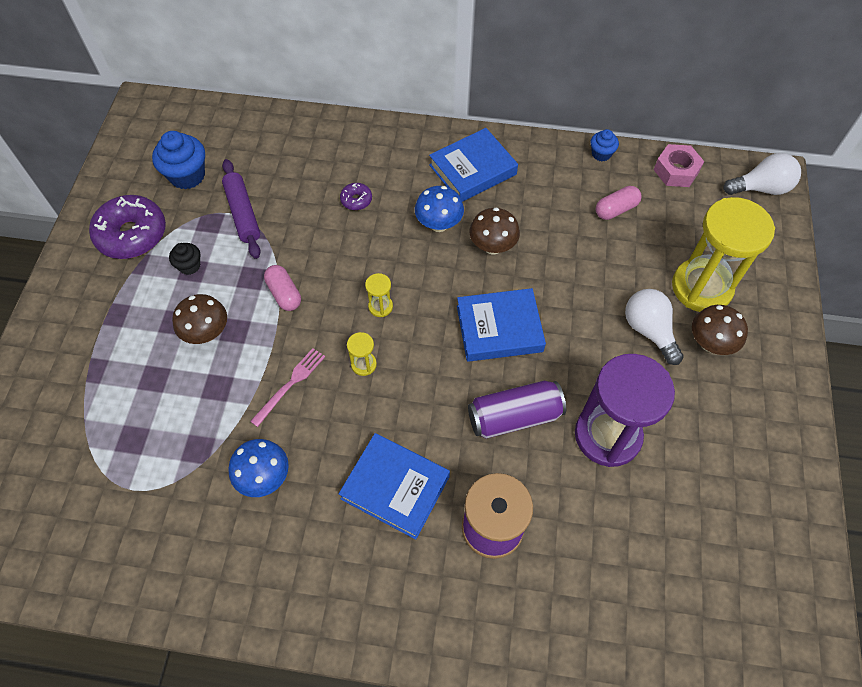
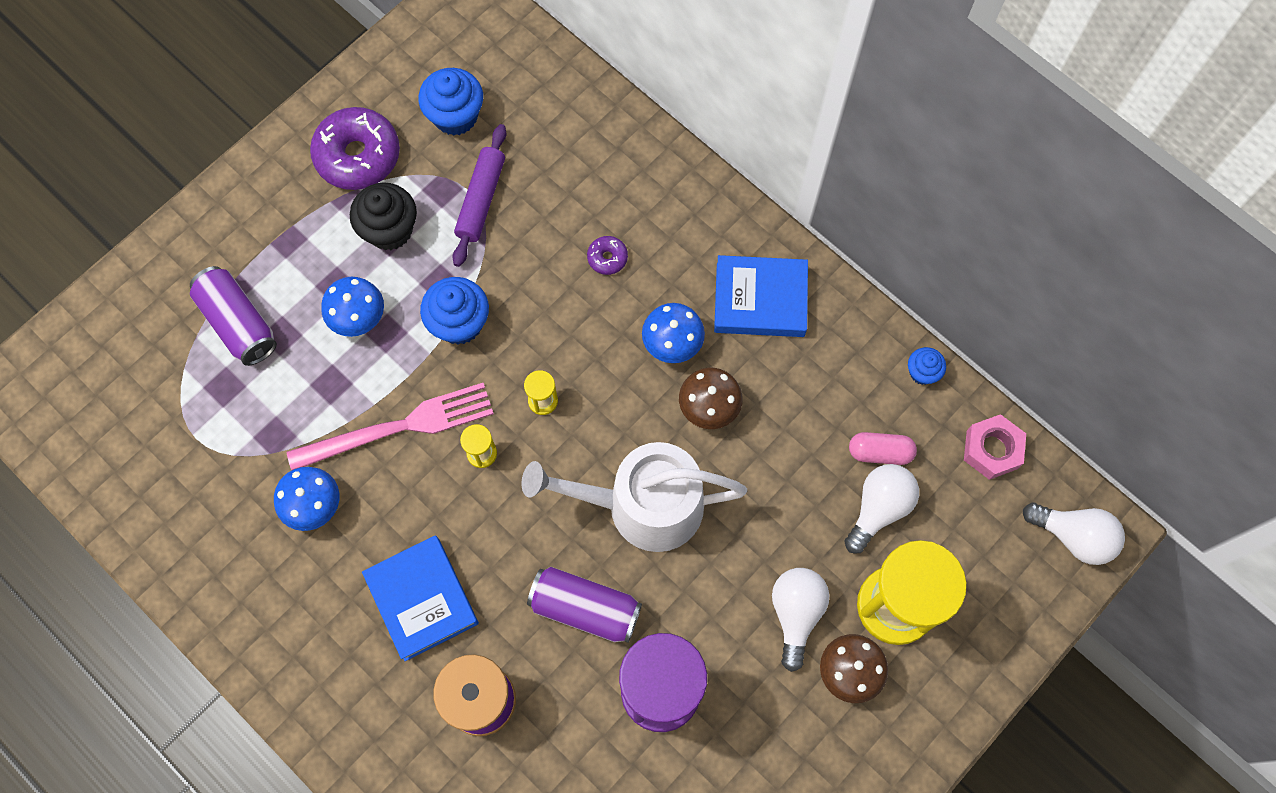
camera: 35 degrees right, 10 degrees up
(113, 389) = (239, 323): none -> purple can
(189, 266) = (390, 230): black cupcake -> black cupcake, size x1.79
(207, 333) = (359, 318): brown mushroom -> blue mushroom
(284, 294) = (459, 323): pink capsule -> blue cupcake
(290, 384) = (399, 427): pink fork -> pink fork, size x1.81
(499, 328) = (643, 506): blue book -> white watering can
(643, 240) = (879, 508): none -> white light bulb

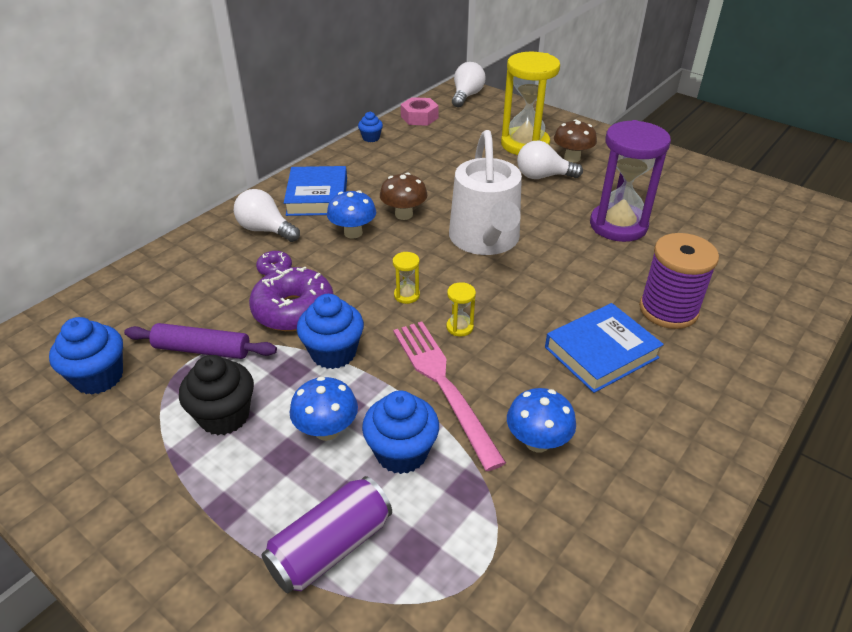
camera: 95 degrees left, 30 degrees down
(322, 382) = (401, 453): none -> blue cupcake
(358, 156) = (123, 455): purple donut -> purple donut (293, 310)
(585, 608) = (573, 262): purple can -> none
(879, 508) = (464, 150): white light bulb -> white light bulb (266, 230)
(880, 452) = (427, 151): pink capsule -> none

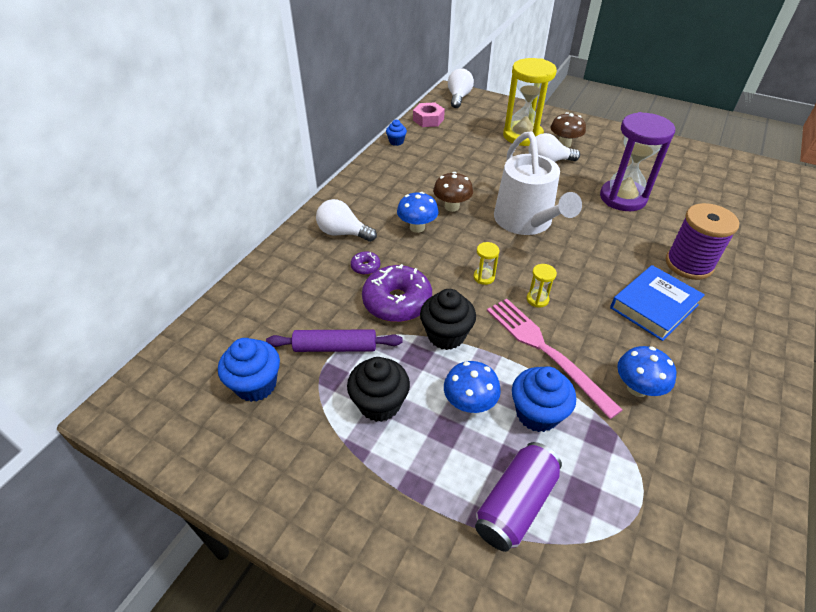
camera: 10 degrees left, 5 degrees up
(317, 196) = (374, 198): blue book -> none
(333, 353) = (446, 335): blue cupcake -> black cupcake

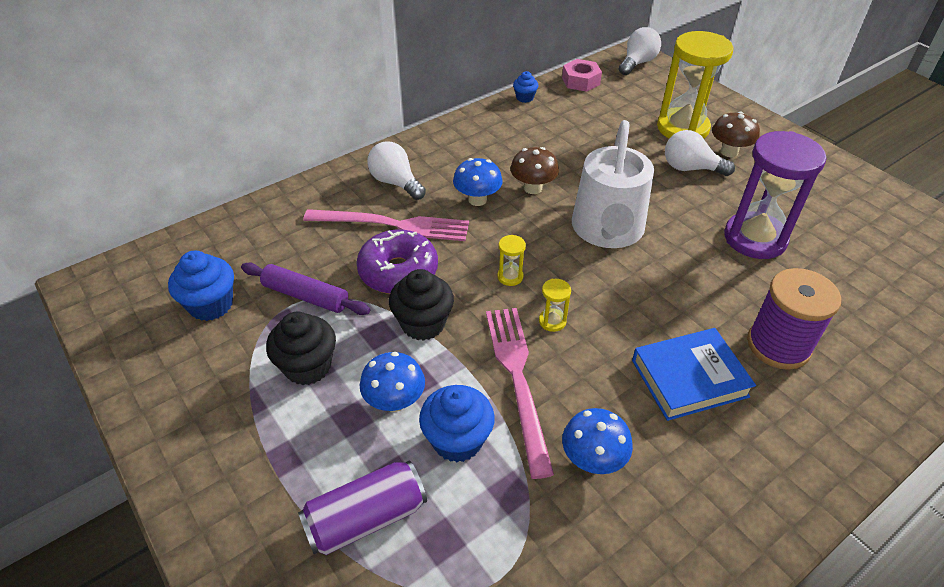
camera: 25 degrees right, 0 degrees up
(365, 267) = (393, 225): purple donut -> pink fork

